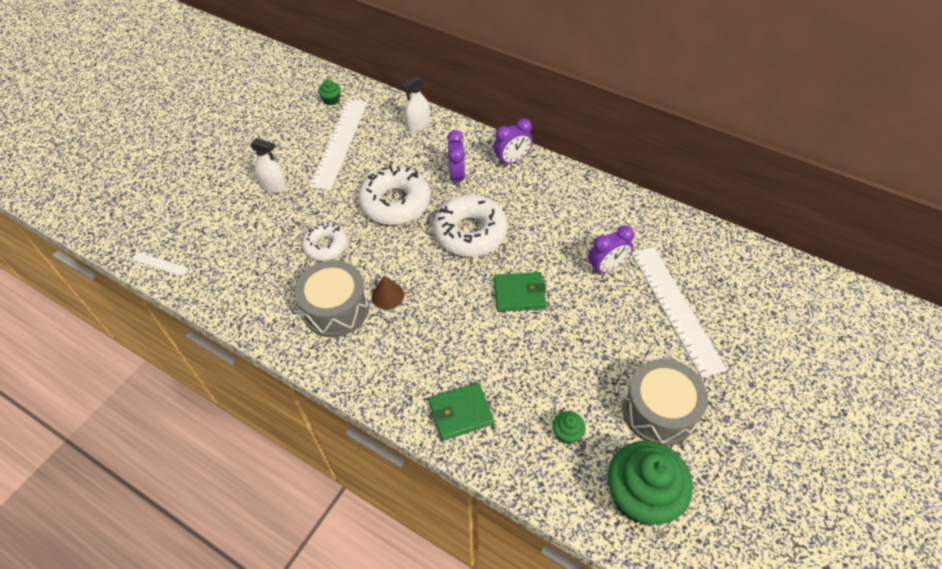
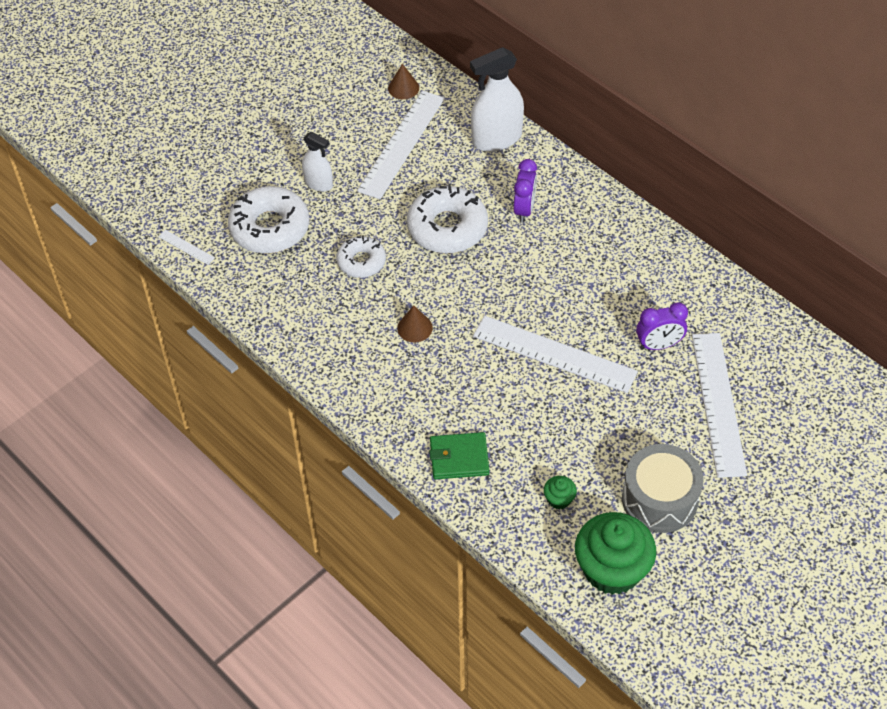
camera: 15 degrees right, 0 degrees up
(331, 100) = (403, 88): green cupcake -> brown cone
(336, 309) = (358, 330): grey drum -> none
(418, 125) = (497, 139): white spray bottle -> white spray bottle, size x1.72
(470, 232) = (521, 277): white donut -> white donut (270, 228)
(512, 160) = (593, 202): purple clock -> none
(519, 294) = (554, 354): green wallet -> white ruler

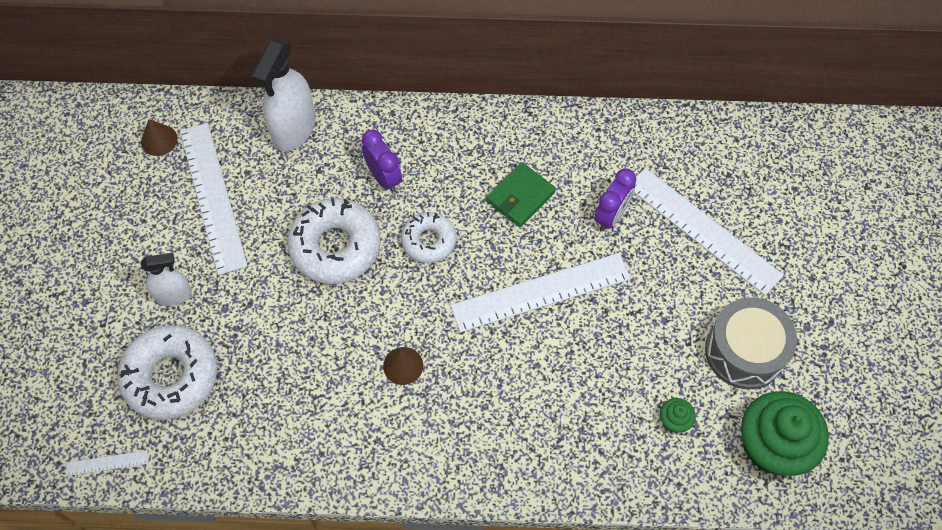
camera: 45 degrees left, 10 degrees up
(361, 262) = (292, 341): white donut -> white donut (429, 241)
(459, 458) = (561, 455): green wallet -> green wallet (520, 196)

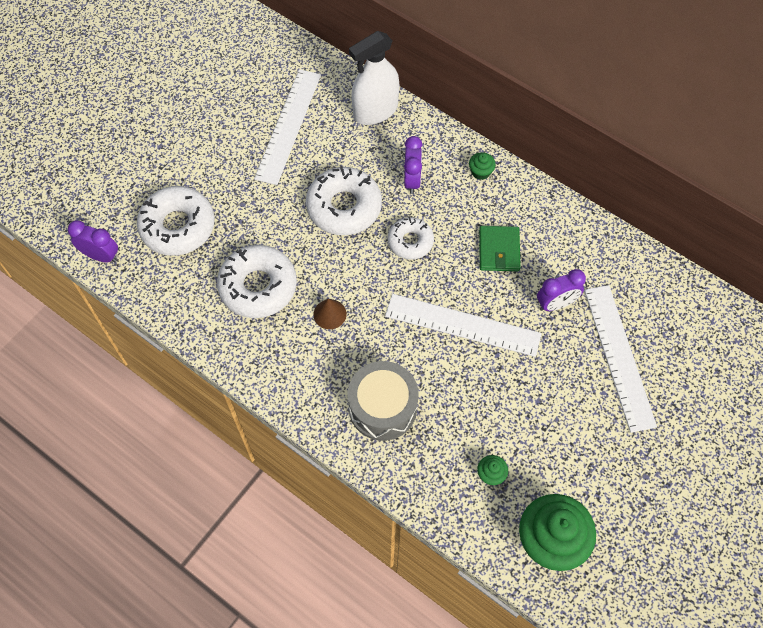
camera: 35 degrees right, 0 degrees up
(107, 463) = (101, 256): white ruler -> purple clock
(159, 140) = (281, 68): brown cone -> none
(173, 295) = (217, 175): white spray bottle -> none
(307, 385) = (258, 286): none -> white donut
(445, 129) = (480, 172): none -> green cupcake
(520, 196) = (499, 250): green wallet -> green wallet turned 75 degrees counterclockwise
(744, 351) = (582, 461): grey drum -> grey drum (382, 407)

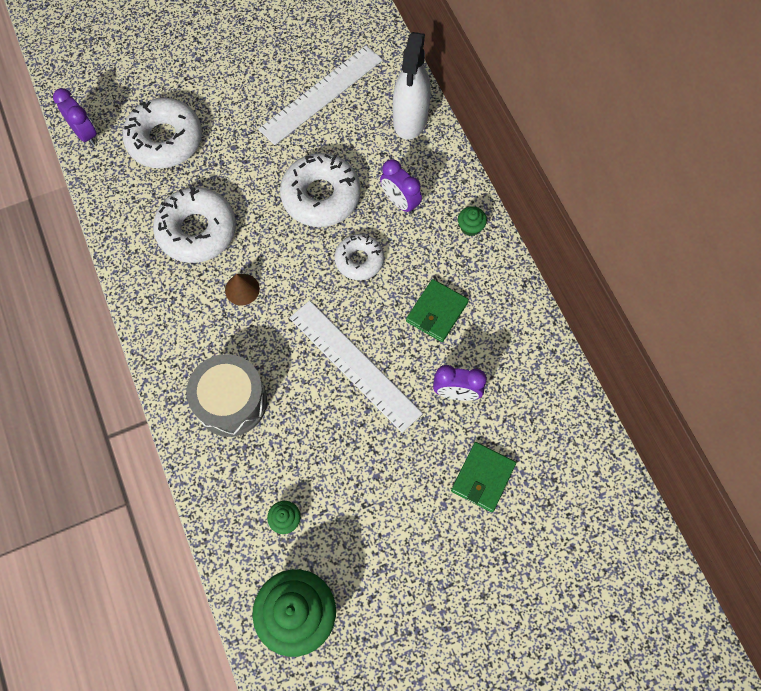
camera: 30 degrees right, 5 degrees up
(375, 111) = (410, 119): white spray bottle -> white spray bottle turned 75 degrees counterclockwise
(412, 180) = (400, 202): purple clock -> purple clock turned 105 degrees clockwise
(619, 356) = (483, 477): white ruler -> green wallet

